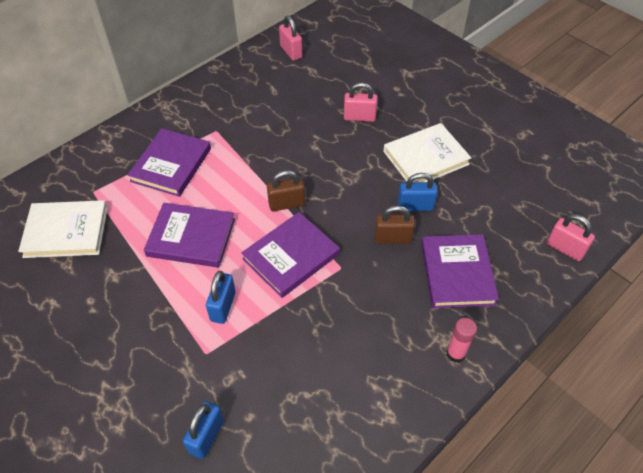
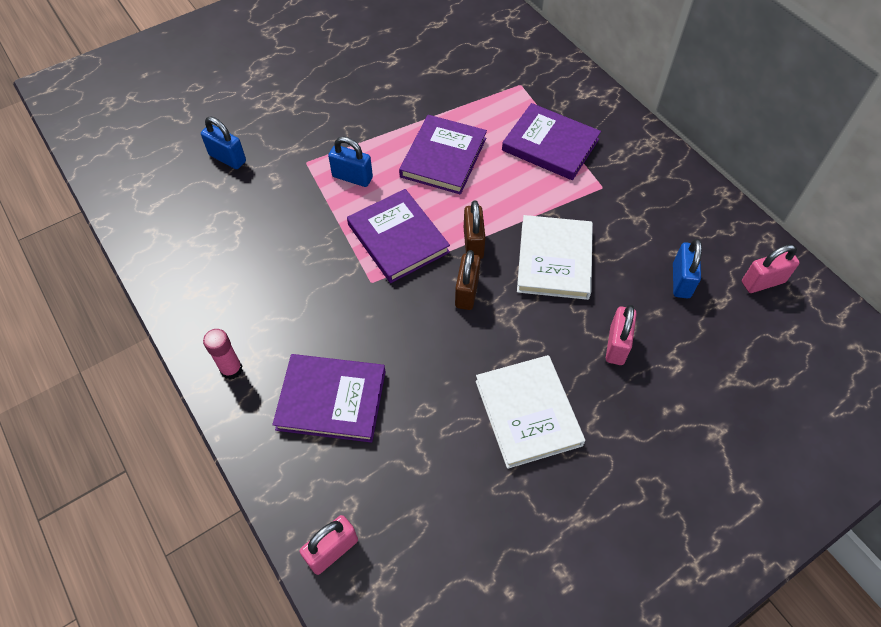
camera: 100 degrees right, 5 degrees up
(66, 231) = (471, 67): white book -> white book (554, 260)
(392, 238) = (399, 341): brown padlock -> brown padlock (467, 292)
(415, 206) = (444, 378): blue padlock -> blue padlock (681, 281)

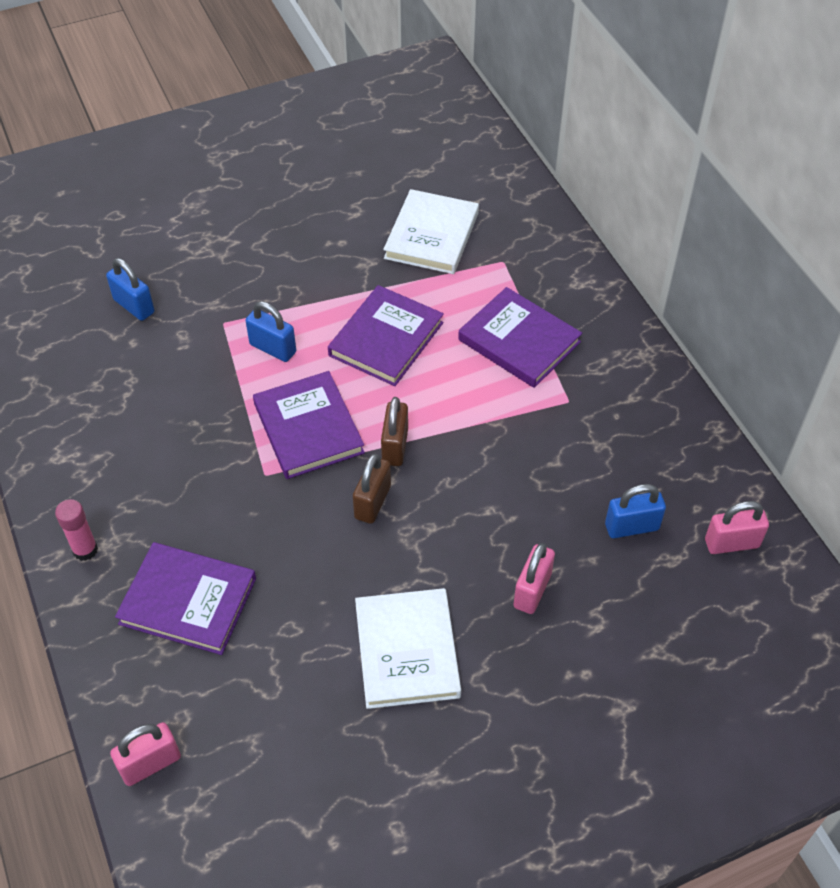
camera: 10 degrees right, 5 degrees down
(554, 260) = (486, 480): white book -> white book (431, 236)
(681, 281) = (632, 527): blue padlock -> blue padlock turned 60 degrees clockwise

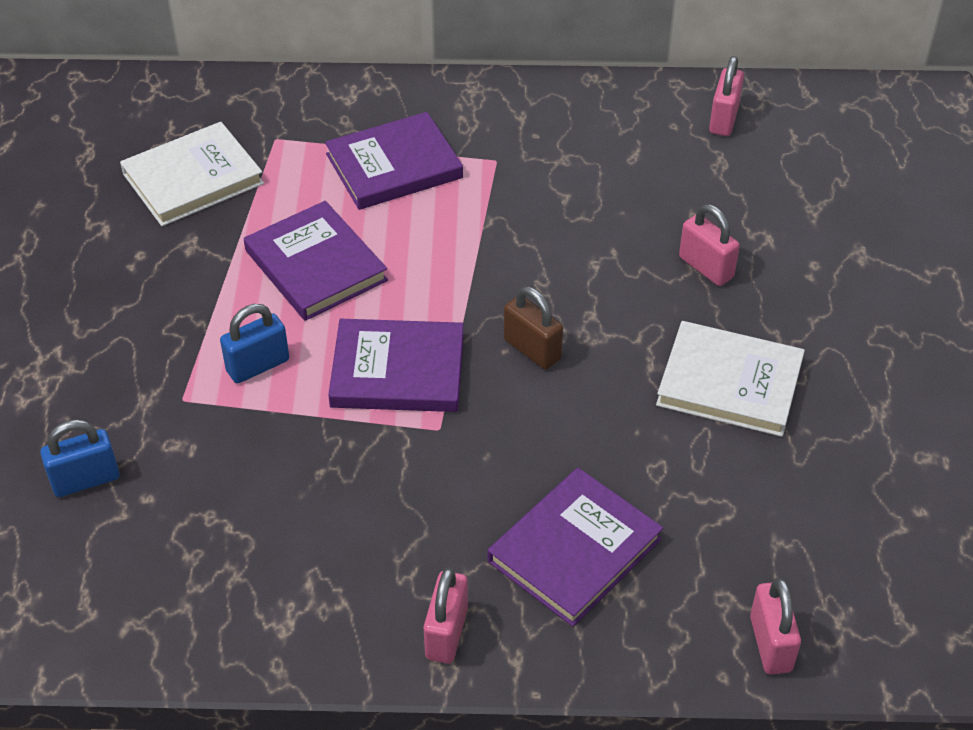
camera: 65 degrees left, 5 degrees down
(85, 550) = (446, 633): pink glue stick -> pink padlock
(395, 446) = (470, 307): brown padlock -> none
(431, 236) = (193, 178): white book -> white book turned 75 degrees counterclockwise
(632, 527) = (671, 174): blue padlock -> none

